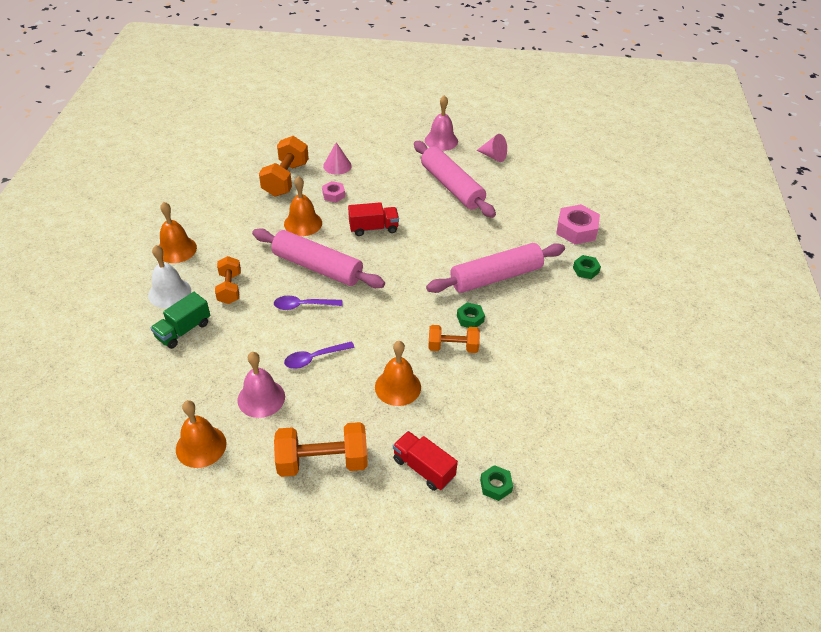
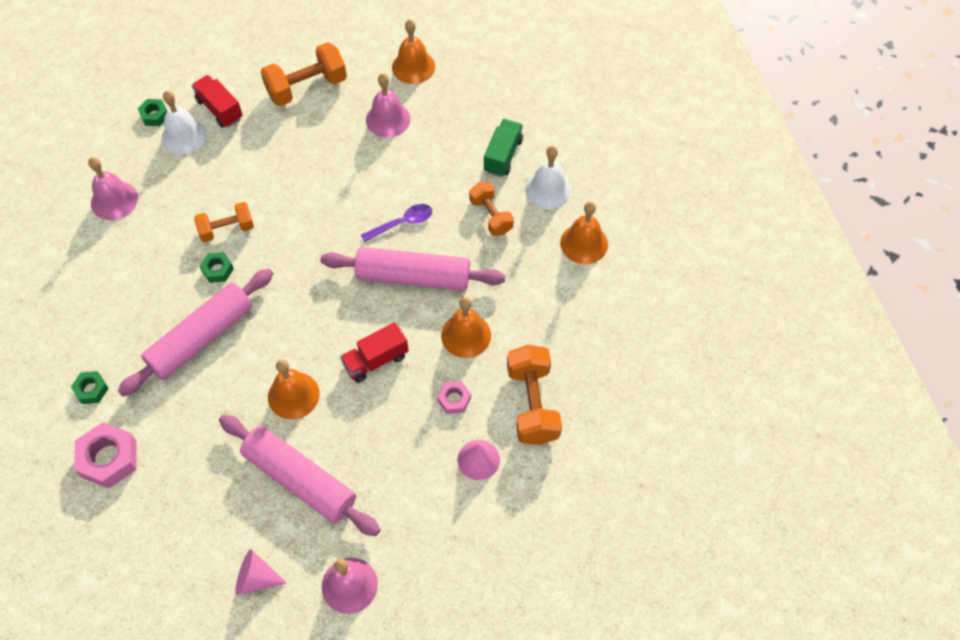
camera: 160 degrees right, 15 degrees up
(314, 358) = (360, 171): purple spoon -> none
(398, 387) = (268, 170): orange bell -> orange bell (293, 395)
(423, 468) = (220, 109): red truck -> red truck turned 150 degrees counterclockwise
(469, 450) = (184, 136): none -> white bell
(551, 406) = (114, 200): none -> pink bell

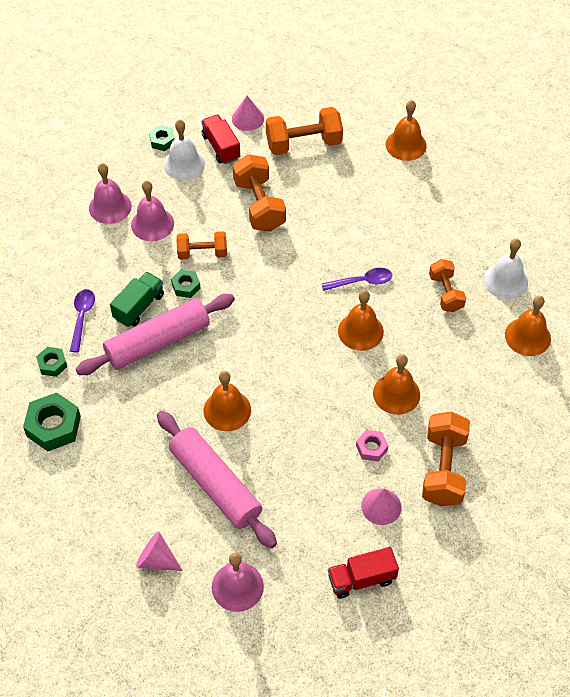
camera: 15 degrees right, 5 degrees down
(109, 459) = (53, 426): pink nut -> green nut
(112, 330) = (82, 317): none -> purple spoon
(241, 72) = (247, 118): none -> pink cone
(275, 164) = (259, 205): none -> orange dumbbell
(376, 360) = (308, 397): red truck -> red truck (361, 579)
(388, 119) = (371, 187): pink bell -> pink bell (152, 224)
(413, 277) = (360, 331): pink rolling pin -> orange bell
(503, 155) = (470, 241): green truck -> green truck (139, 307)

